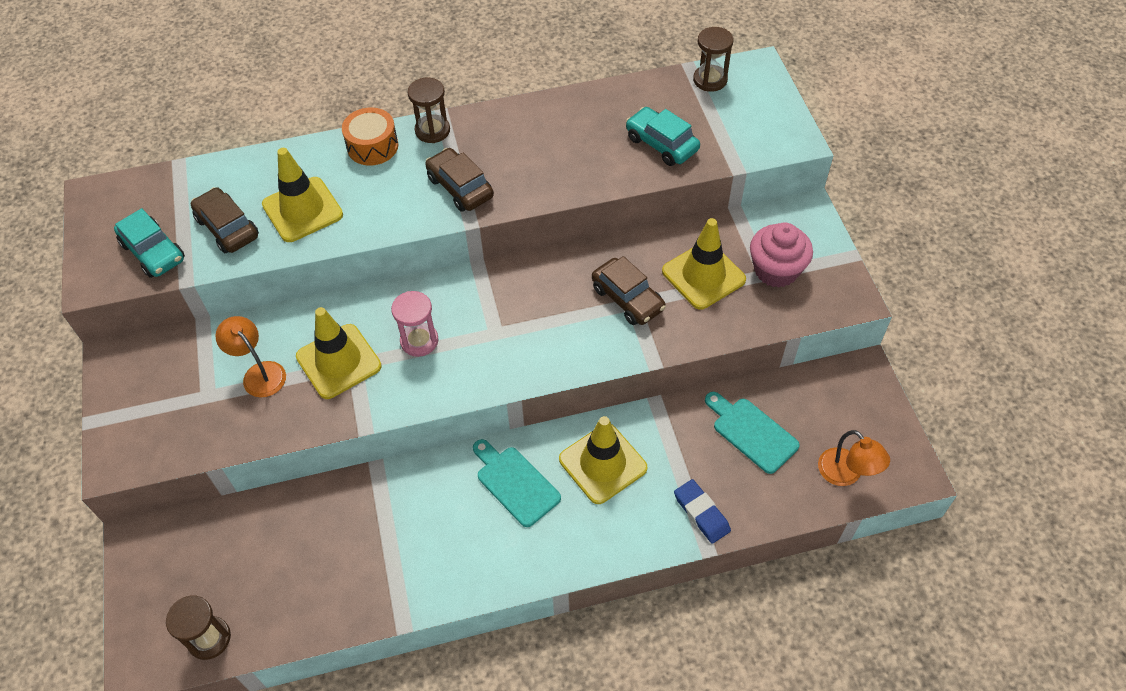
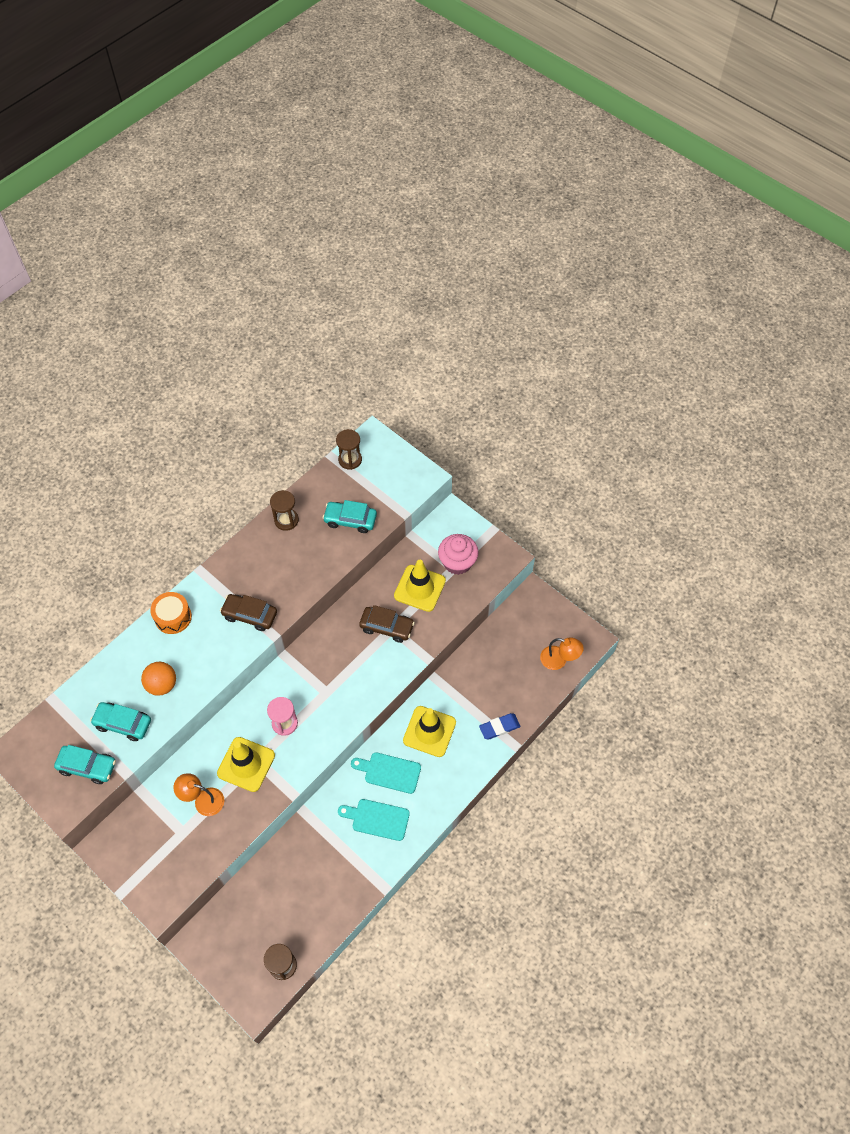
camera: 35 degrees left, 5 degrees up
(227, 228) = (123, 724): brown car -> turquoise car
(302, 210) = (162, 685): yellow traffic cone -> orange ball
(432, 130) = (203, 585): brown hourglass -> brown hourglass (286, 520)
(701, 513) = (499, 727): blue eraser -> blue eraser turned 45 degrees counterclockwise
(751, 432) = (497, 665): turquoise cutting board -> turquoise cutting board (377, 819)

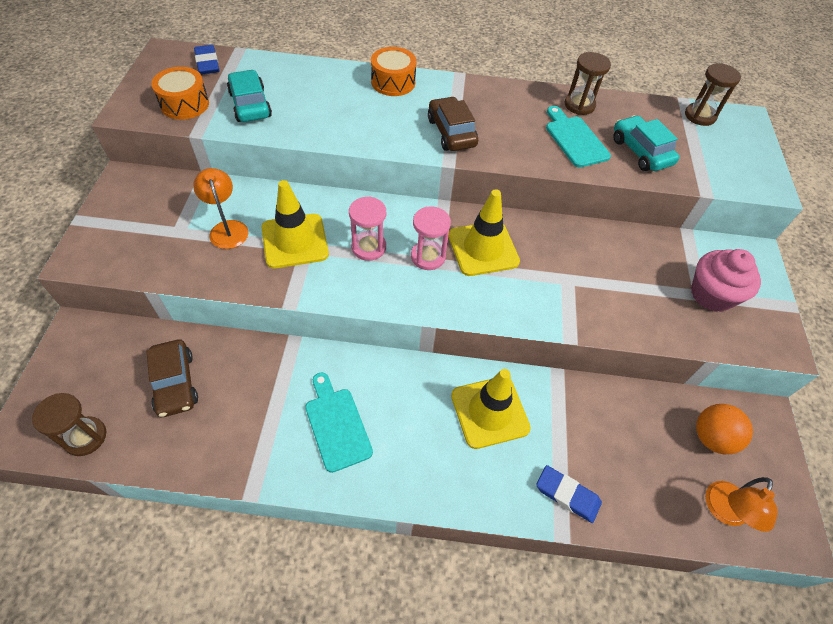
camera: 50 degrees right, 5 degrees down
(50, 728) = (207, 63): none -> blue eraser
(87, 766) = (185, 104): turquoise car -> orange drum
(162, 685) = (315, 110): orange ball -> orange ball (711, 437)
(318, 694) = (428, 256): none -> pink hourglass
(387, 627) = (564, 273): brown car -> brown car (175, 383)
(389, 772) = (404, 400): turquoise cutting board -> turquoise cutting board (574, 139)
(419, 588) = (640, 277): yellow traffic cone -> yellow traffic cone (483, 248)
(559, 660) = (724, 512): orange lamp -> orange lamp turned 45 degrees clockwise

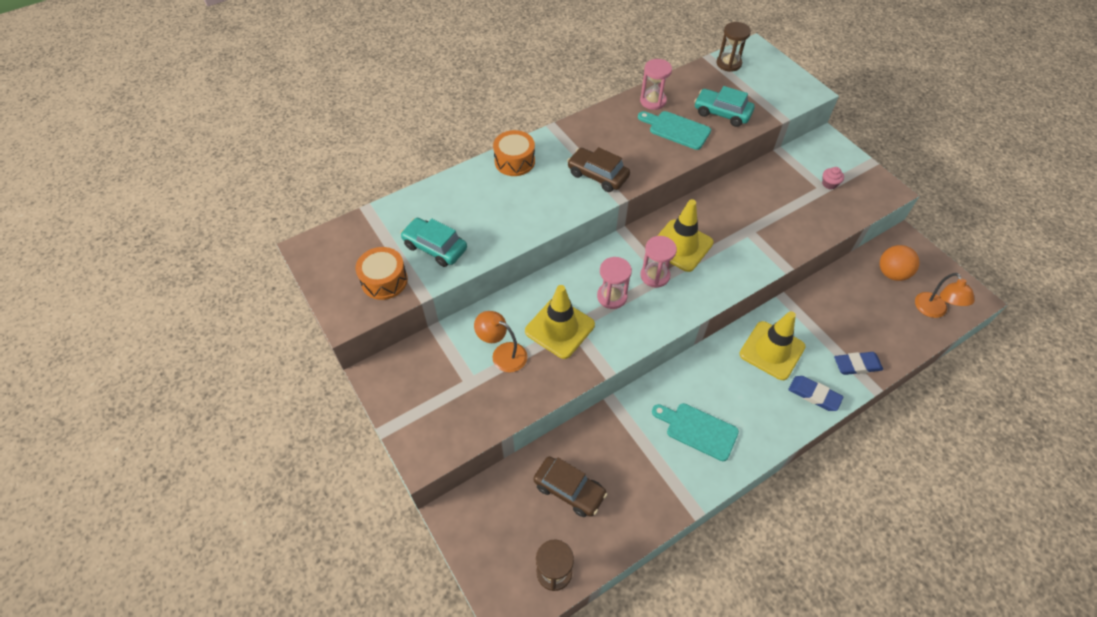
camera: 35 degrees left, 0 degrees up
(207, 63) = (356, 235): blue eraser -> blue eraser (814, 395)
(579, 105) = (653, 101): brown hourglass -> pink hourglass
(711, 294) = (829, 184): pink cupcake -> pink cupcake, size x0.46

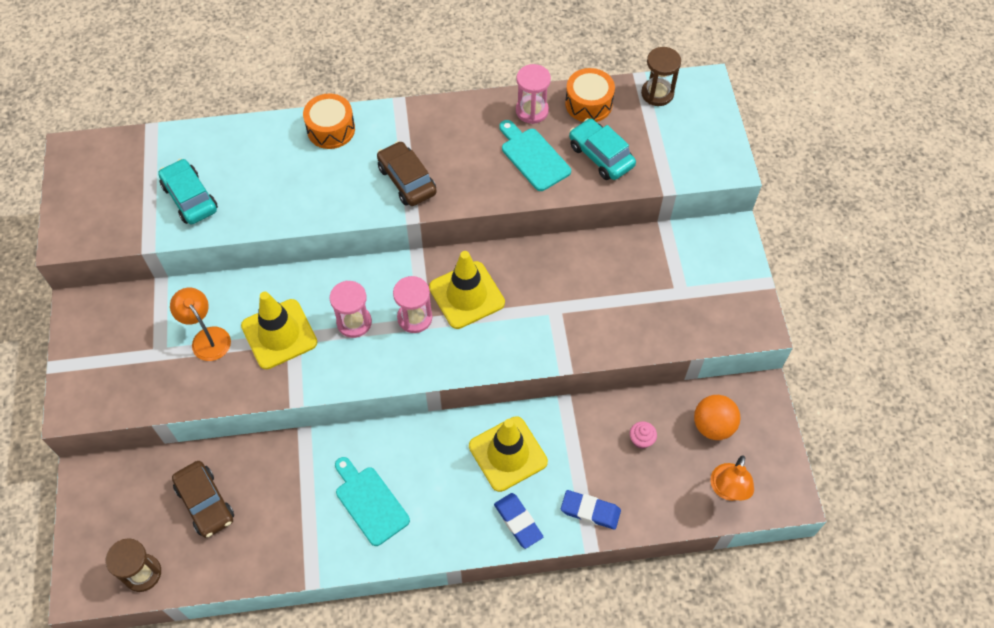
camera: 25 degrees right, 5 degrees up
(384, 280) = (121, 214): orange drum -> orange drum (588, 104)
(829, 184) = (692, 289): pink cupcake -> pink cupcake (641, 439)

